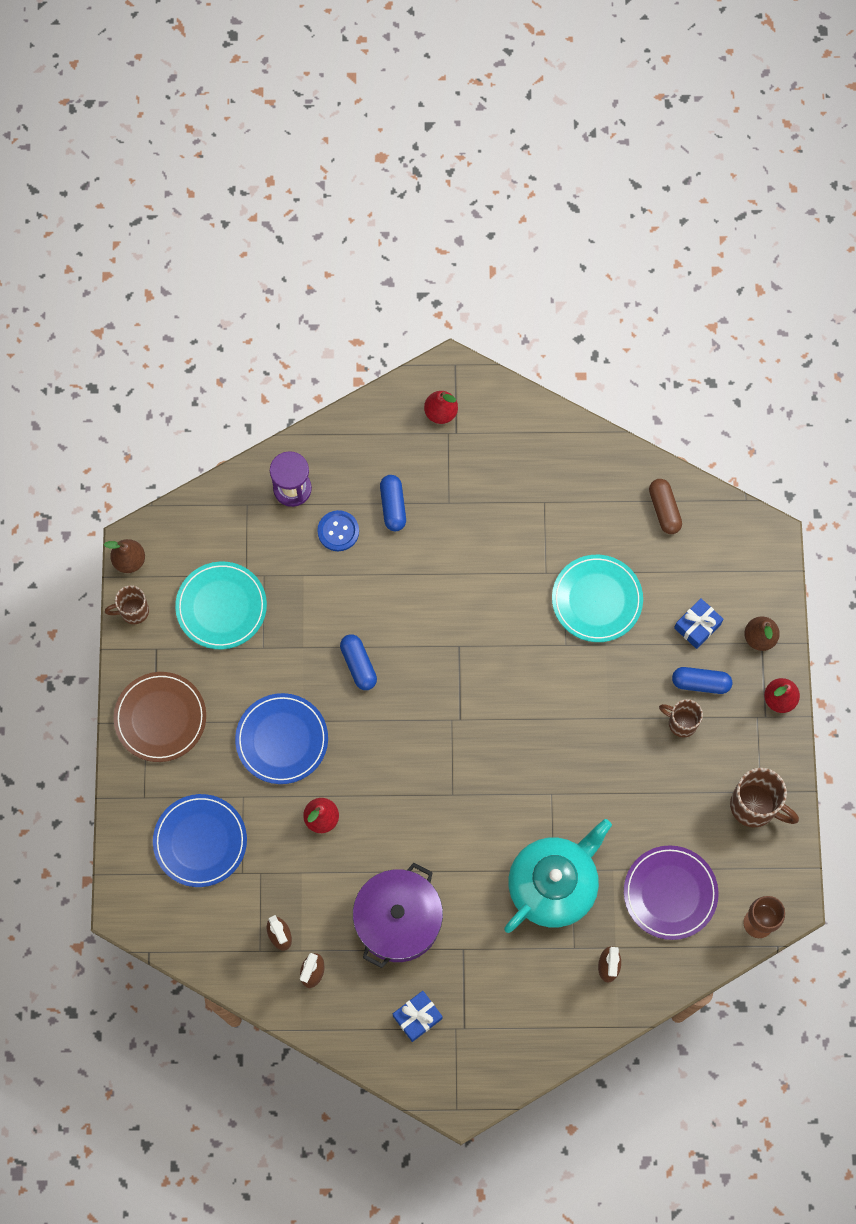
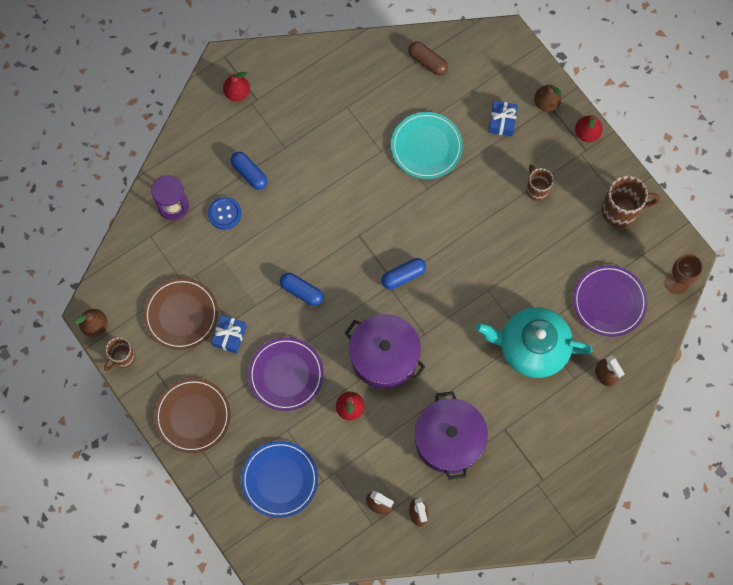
camera: 35 degrees left, 0 degrees up
(221, 607) = (181, 315): turquoise plate -> brown plate
(282, 740) = (286, 375): blue plate -> purple plate
(394, 789) = (384, 356): none -> purple pot
(417, 1017) = (507, 494): blue gift -> blue gift (229, 336)
(554, 884) = (532, 347): turquoise teapot -> turquoise teapot turned 90 degrees counterclockwise
(681, 722) = (537, 189): brown mug -> brown mug turned 75 degrees clockwise
(700, 683) = (530, 156): blue capsule -> blue capsule (403, 276)

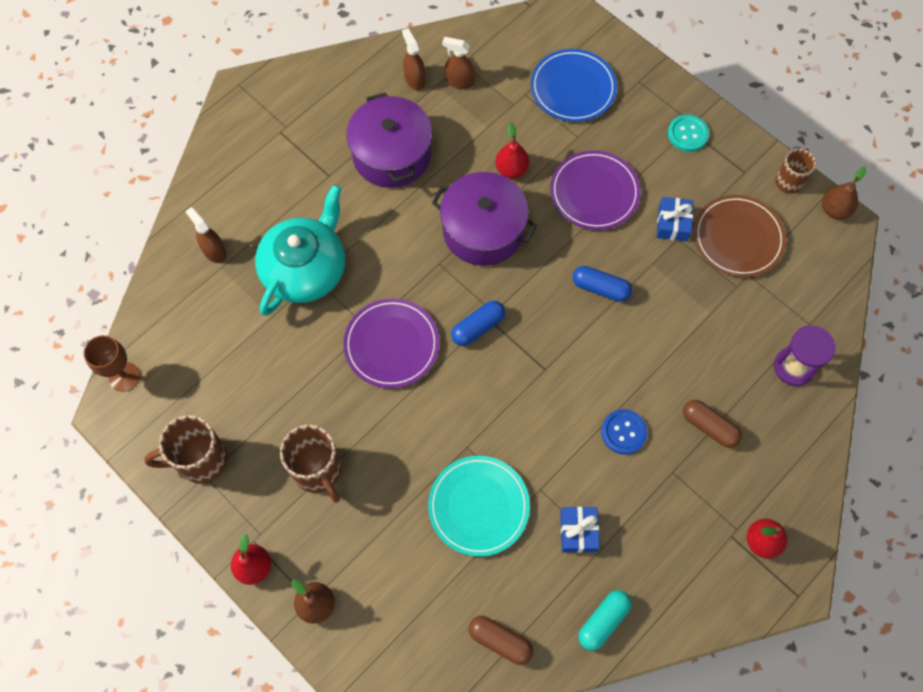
camera: 170 degrees right, 5 degrees down
(193, 416) = (687, 134): brown plate -> turquoise button
(224, 213) = (725, 368): blue button -> blue button (623, 432)
(249, 173) = (709, 427): blue capsule -> brown capsule
(357, 62) = (603, 621): none -> turquoise capsule
(502, 121) = (377, 564): blue gift -> blue gift (578, 532)
(532, 347) = (305, 269): turquoise teapot -> turquoise teapot turned 60 degrees counterclockwise
(537, 189) = (318, 471): brown mug -> brown mug, size x1.58
(609, 302) = (212, 338): purple plate -> purple plate (391, 345)

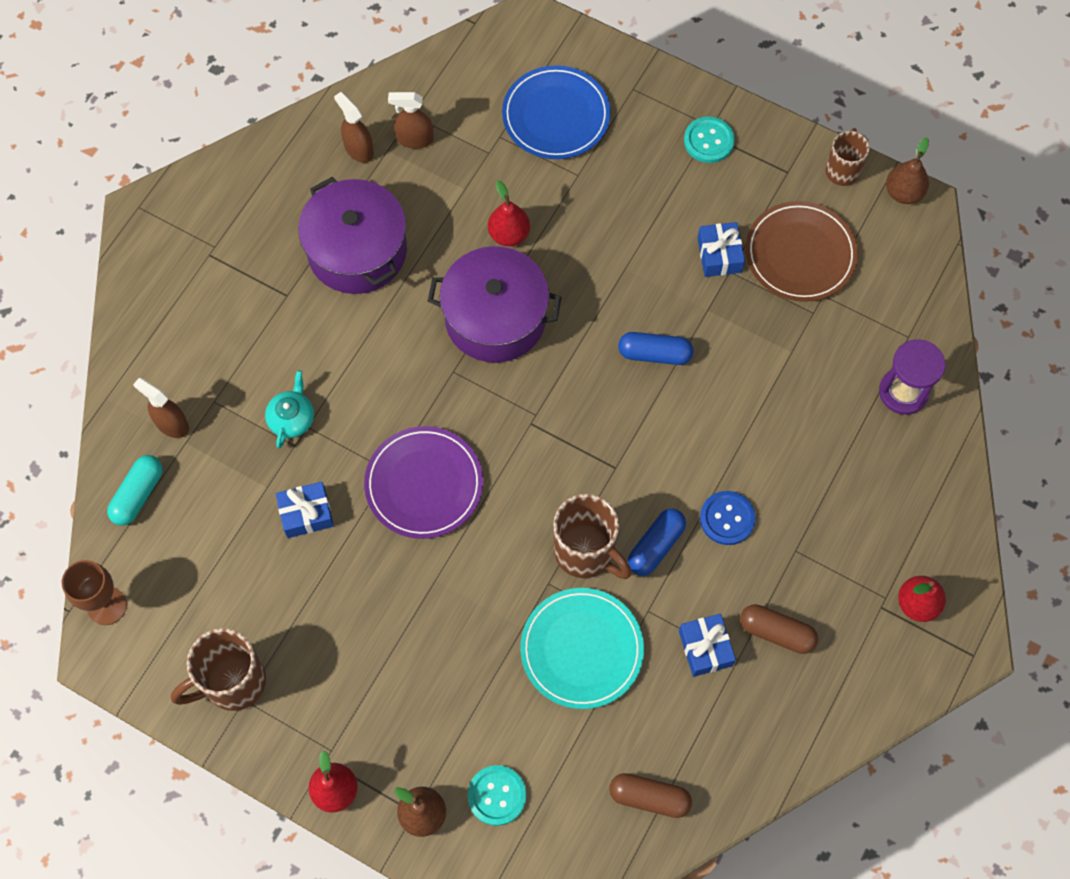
camera: 15 degrees left, 0 degrees up
(295, 345) = (306, 514): none -> blue gift
(305, 269) = (292, 418): turquoise teapot -> turquoise teapot, size x0.44
(318, 471) = (379, 658): brown mug -> brown mug (586, 552)
(379, 605) = (497, 795): none -> turquoise button
(478, 327) = (522, 437): blue capsule -> blue capsule (656, 546)
(594, 192) = (616, 239): purple plate -> none
(603, 621) = (761, 743): turquoise capsule -> turquoise capsule (138, 495)
(709, 427) = (824, 487): brown capsule -> brown capsule (776, 632)

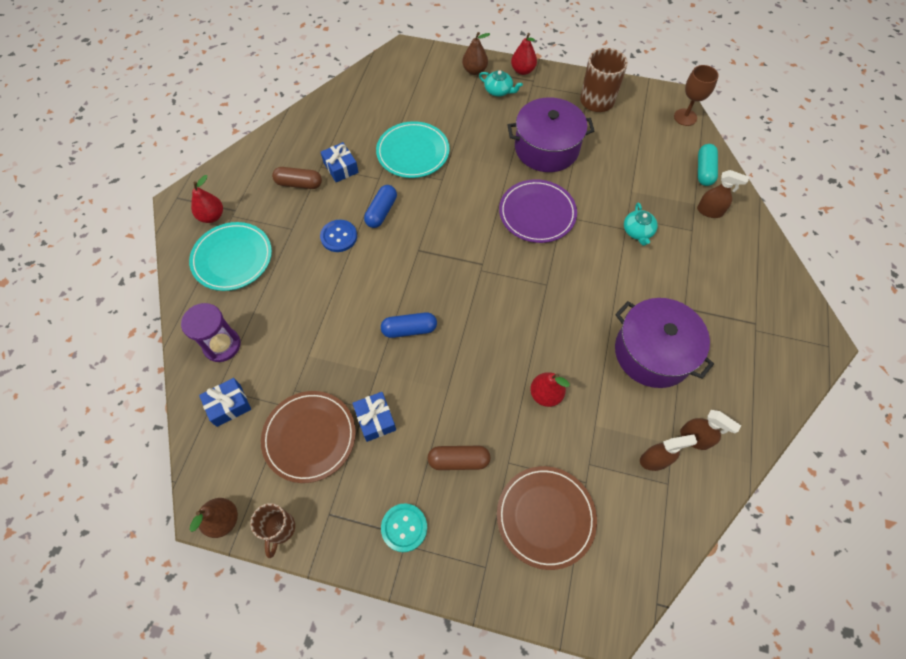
camera: 165 degrees right, 5 degrees down
(306, 514) = (600, 182): blue gift -> blue gift (228, 405)
(396, 751) = (498, 90): none -> turquoise teapot
(495, 318) = (532, 327): purple pot -> purple pot (546, 148)
(497, 795) = (439, 84): turquoise button -> none
(556, 116) = (545, 517): blue plate -> brown plate
(586, 552) = (424, 199): brown mug -> none
(649, 797) = (359, 99): brown capsule -> brown capsule (458, 460)
(887, 521) = (232, 258): none -> turquoise plate

